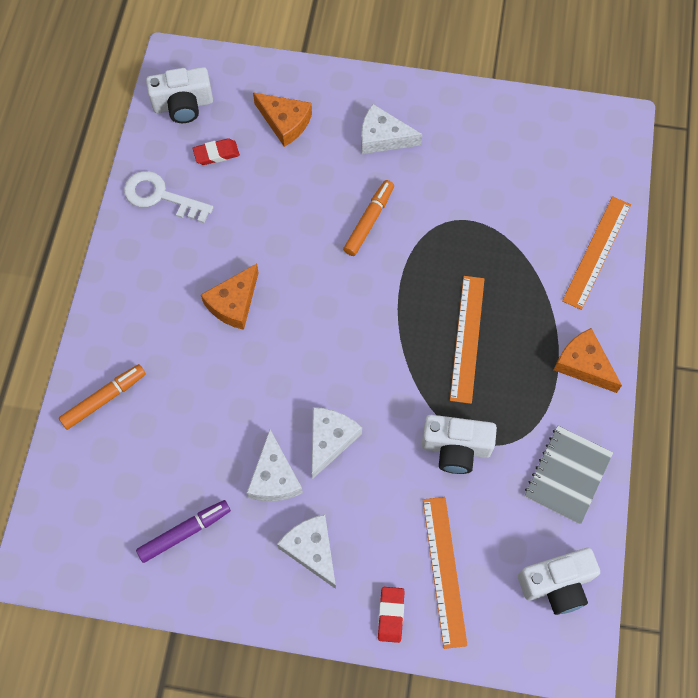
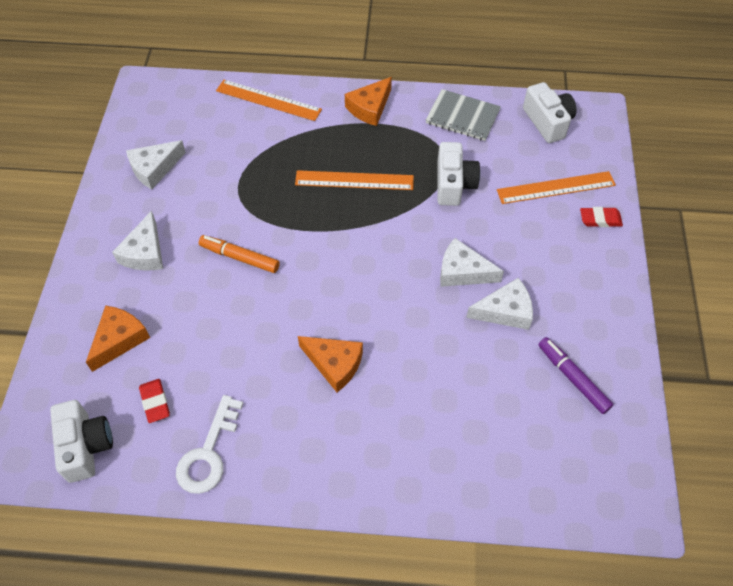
camera: 95 degrees left, 10 degrees down
(104, 399) = (454, 474): orange marker -> none
(311, 549) = (562, 277): white cheese -> white cheese (154, 169)

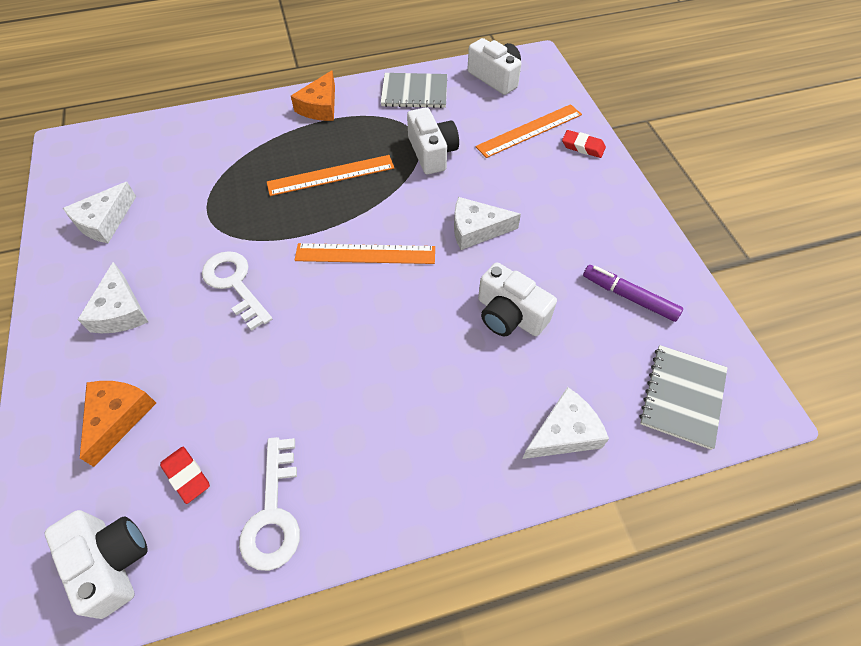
camera: 20 degrees left, 0 degrees up
(240, 257) = (235, 284): orange marker -> white key
(268, 100) = (211, 125): orange ruler -> orange ruler (365, 254)
(334, 364) = (382, 362): orange cheese -> none
(458, 359) = (509, 315): none -> white camera
(505, 311) = (535, 254): white cheese -> white cheese (564, 432)
(576, 480) = (682, 396): none -> grey notebook
(600, 219) = (582, 147): red eraser -> red eraser turned 45 degrees clockwise

